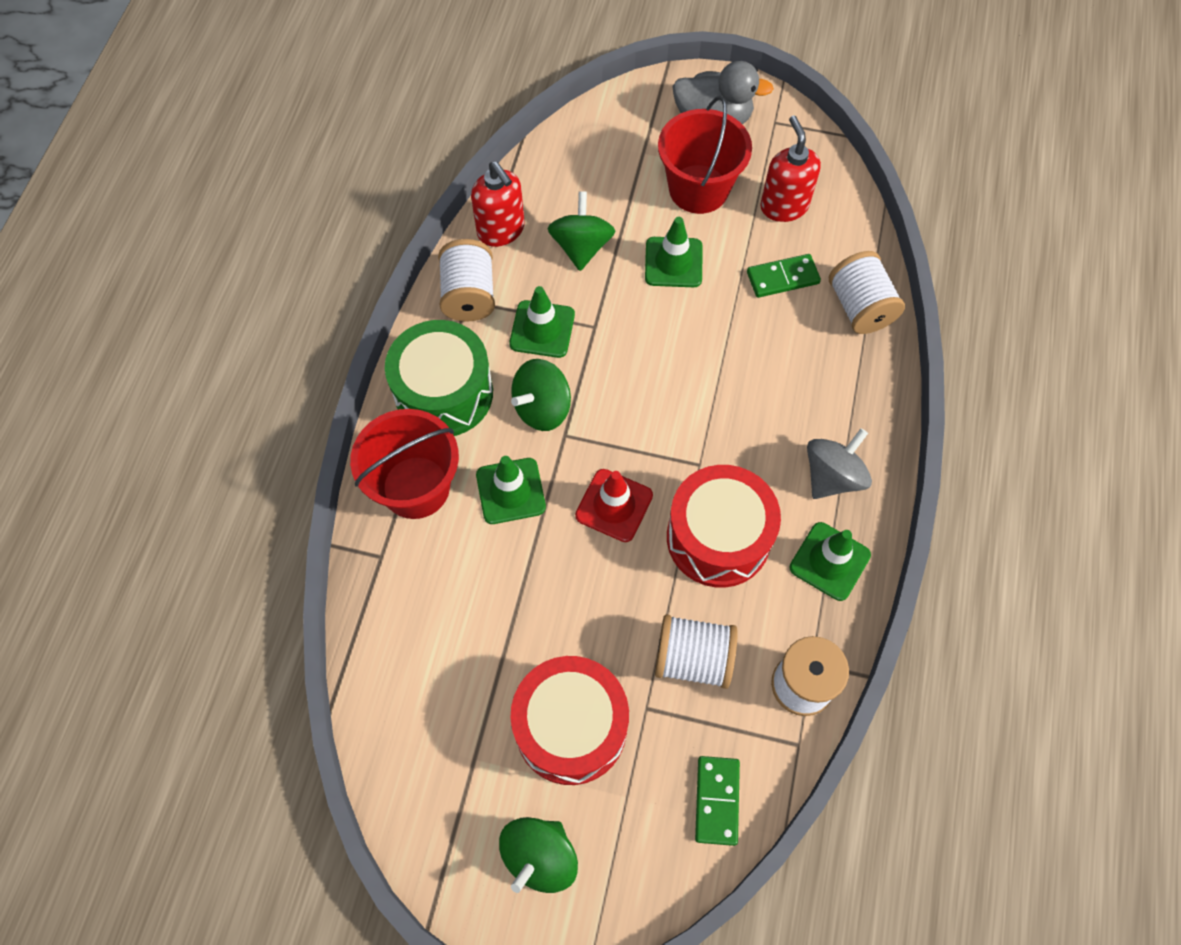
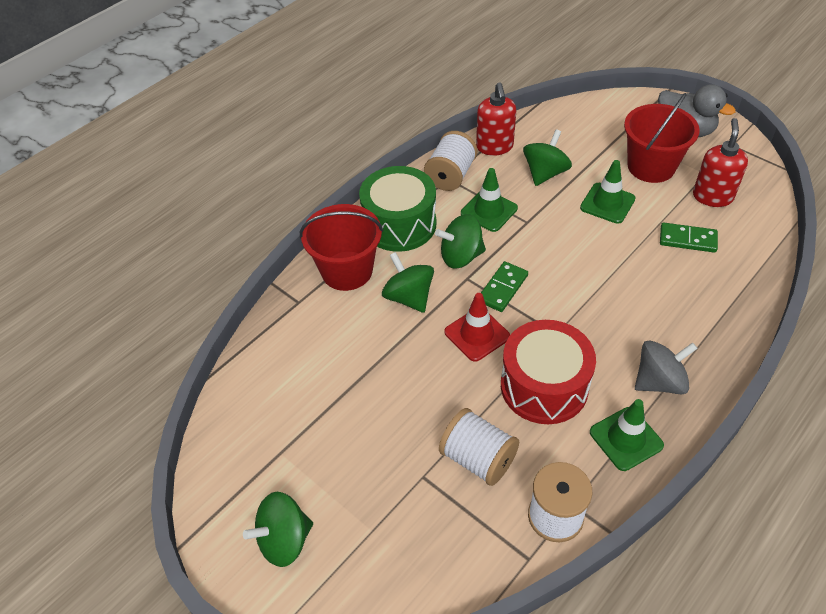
camera: 30 degrees right, 15 degrees down
(510, 491) = (409, 297): green traffic cone -> green spinning top
(571, 727) = (360, 463): red drum -> none
(717, 800) = (440, 567): green domino -> green domino (503, 288)
(860, 307) = (742, 279): white spool -> none

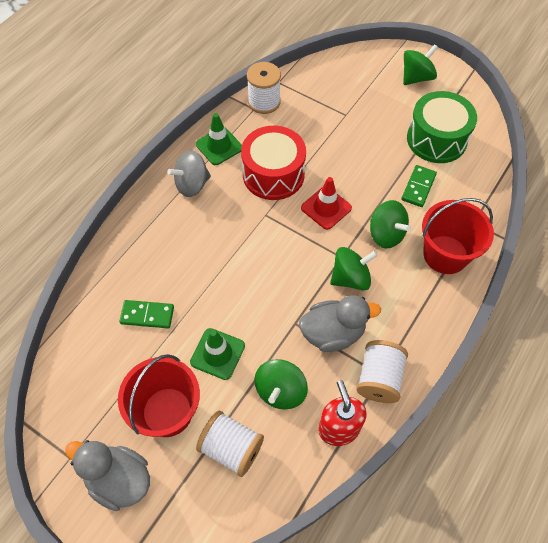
camera: 170 degrees right, 10 degrees up
(399, 224) = (414, 309): green drum -> green drum (436, 139)
(478, 459) = (313, 126): white spool -> white spool (231, 448)
(489, 211) = (333, 333): green traffic cone -> grey duck
(503, 288) = (310, 249): green domino -> green domino (418, 187)
(712, 196) = (112, 372): red soap dispenser -> none

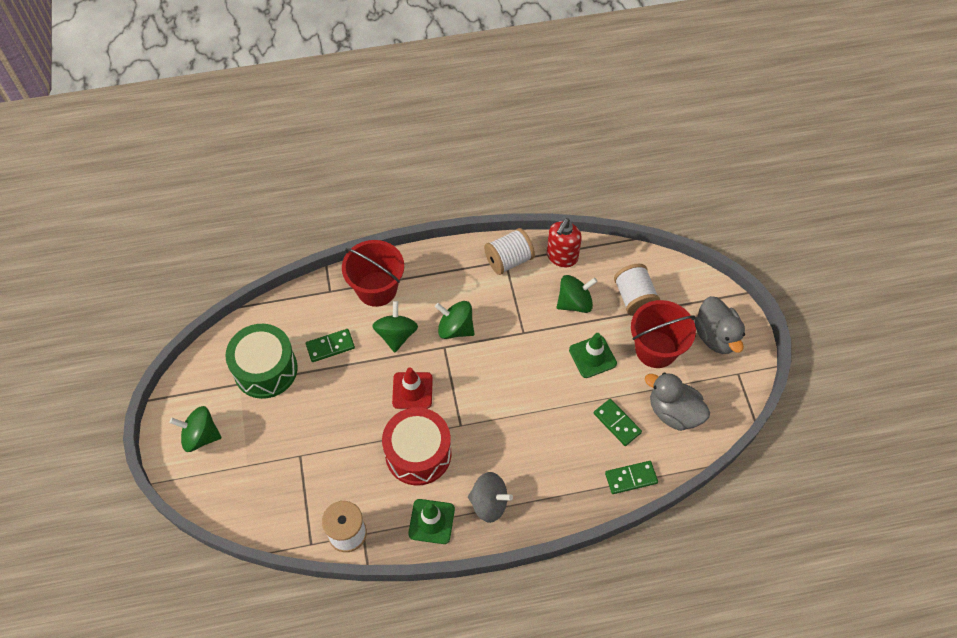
camera: 135 degrees left, 0 degrees up
(101, 283) = (631, 478): none -> green domino
(333, 333) = (506, 306): grey duck -> grey duck (673, 412)

